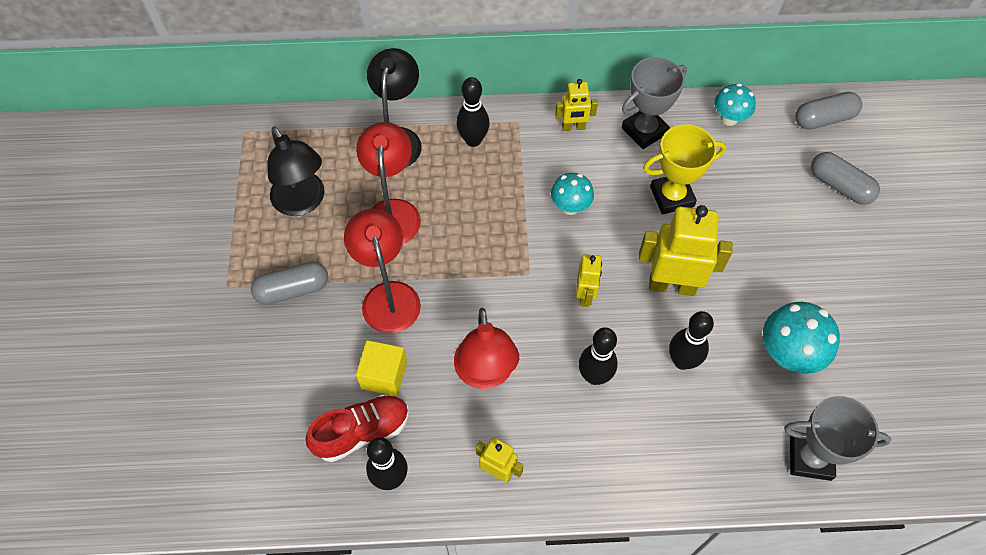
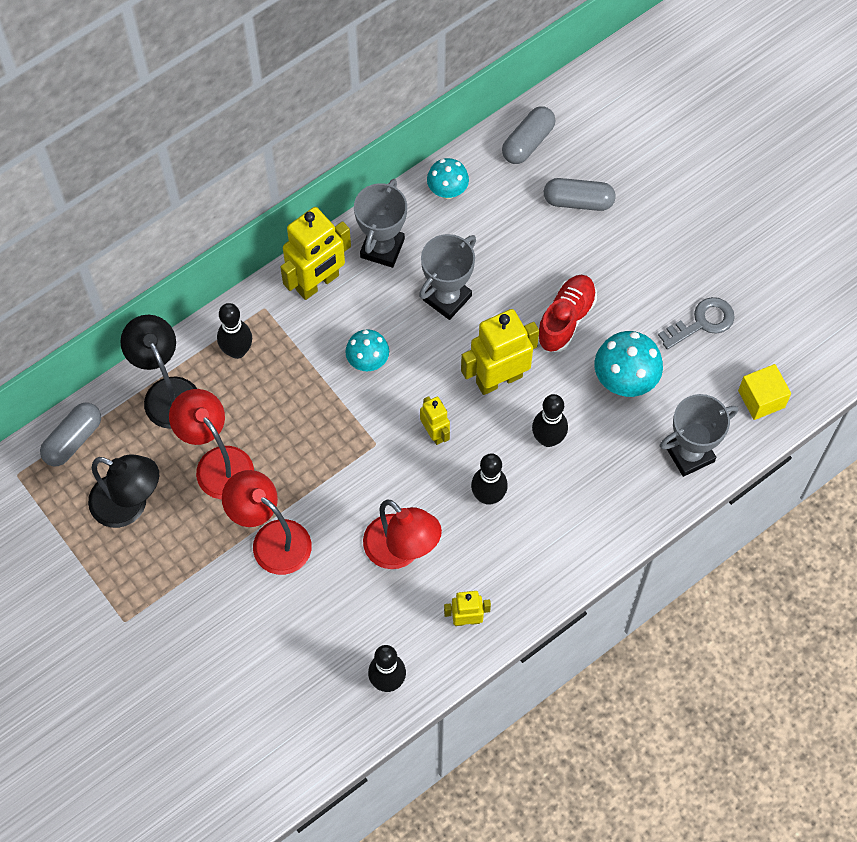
camera: 35 degrees left, 5 degrees up
(292, 290) = (185, 587): grey capsule -> grey capsule (73, 440)
(362, 432) = (338, 662): red shoe -> red shoe (566, 319)
(384, 375) = (320, 606): yellow cube -> yellow cube (761, 399)
(573, 127) = (317, 283): yellow robot -> yellow robot, size x1.84
(672, 196) = (447, 298): yellow trophy -> grey trophy
(896, 348) = (702, 322): none -> grey key

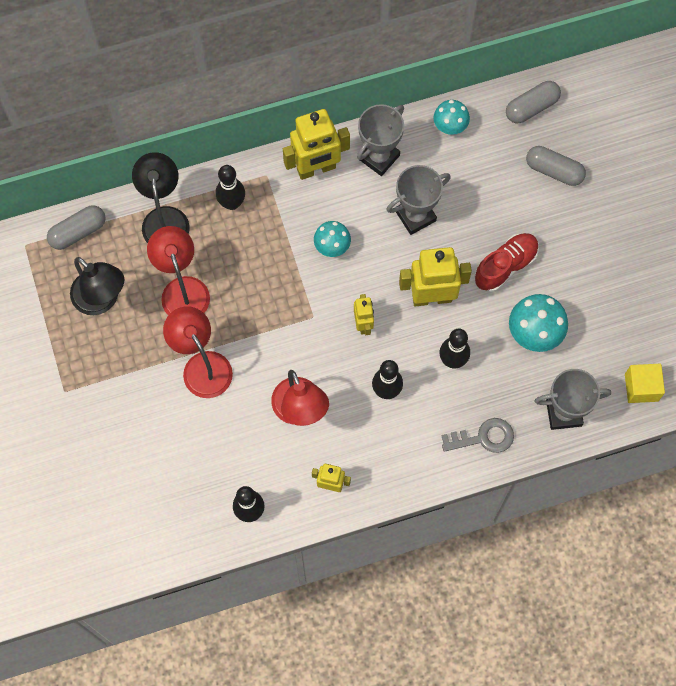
camera: 20 degrees right, 5 degrees up
(702, 322) = (617, 307): grey key -> grey key (483, 437)

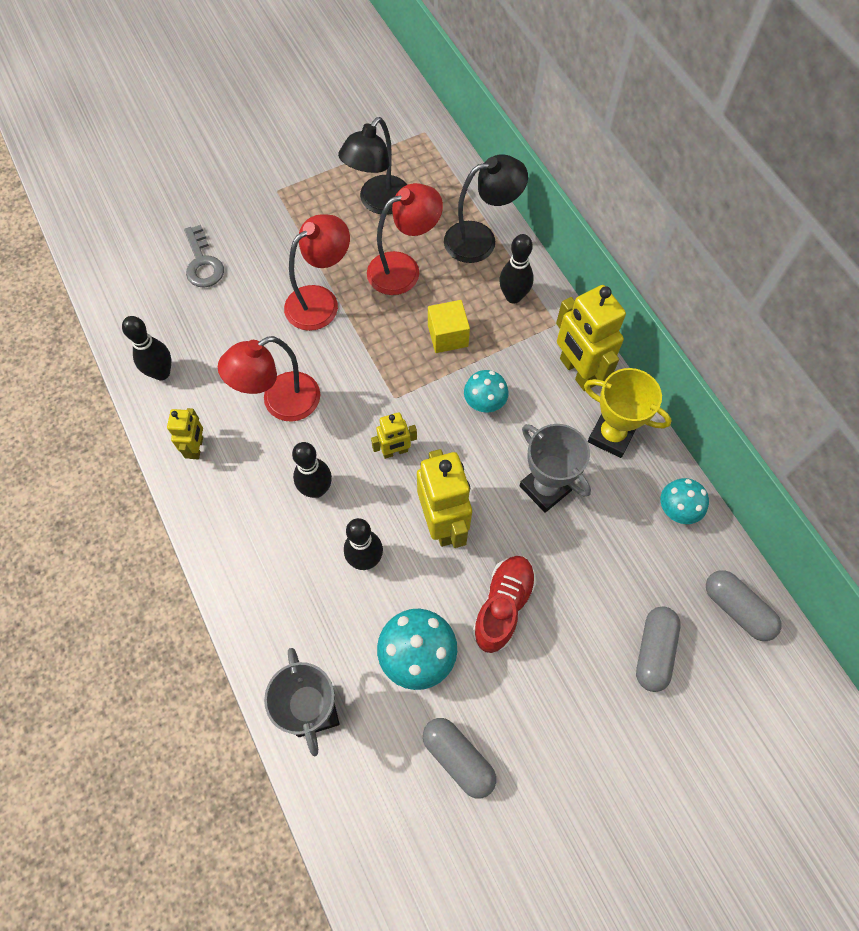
camera: 80 degrees right, 5 degrees down
(78, 232) = (448, 170): grey capsule -> grey capsule (458, 758)
(379, 157) = (611, 435): grey trophy -> yellow trophy
(483, 437) = (270, 611): grey key -> grey key (203, 263)
(505, 266) = (503, 606): red shoe -> red shoe turned 105 degrees counterclockwise
(641, 387) = (363, 816): yellow cube -> yellow cube (448, 336)

